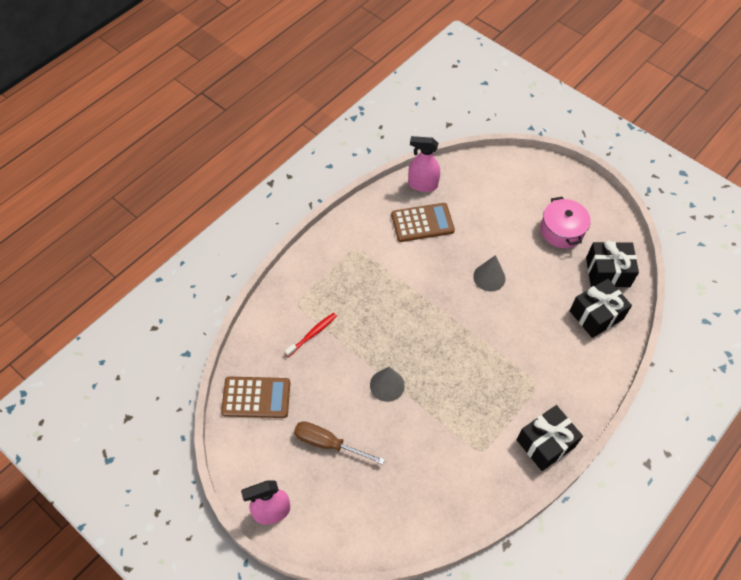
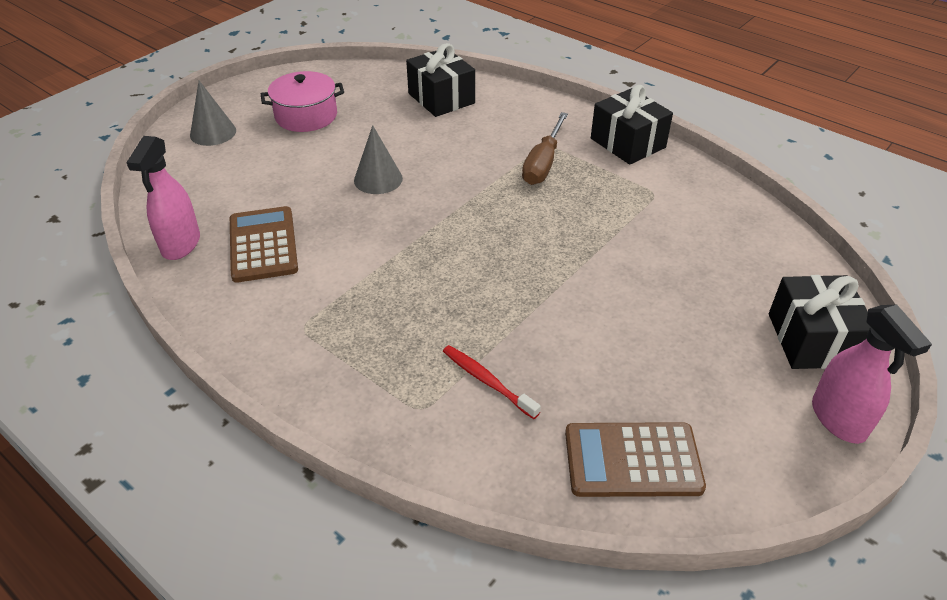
camera: 90 degrees left, 15 degrees down
(256, 397) = (632, 460): brown calculator -> brown calculator turned 90 degrees counterclockwise
(328, 444) = (693, 350): brown screwdriver -> brown screwdriver (543, 163)
(387, 385) = (573, 283): grey cone -> grey cone (213, 133)
(607, 272) = (377, 87): black gift -> black gift (811, 340)

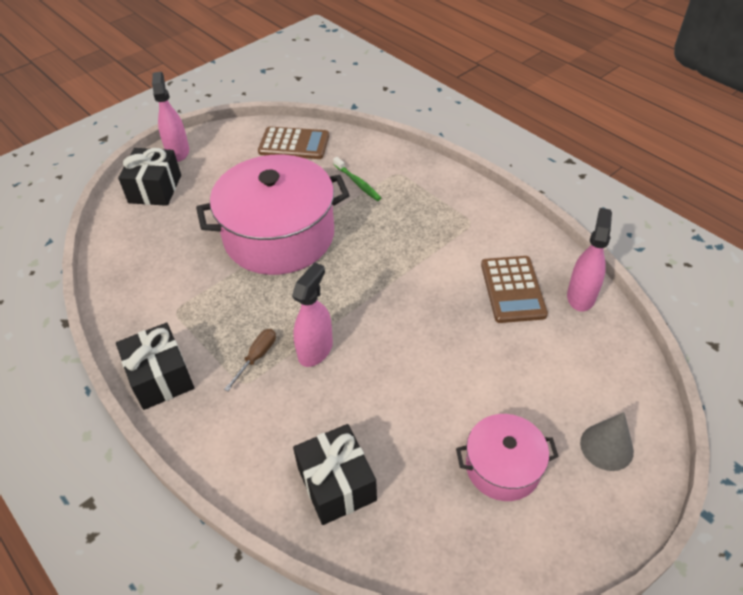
camera: 170 degrees left, 5 degrees up
(378, 179) = (418, 353): grey cone -> none
(485, 173) = (315, 350): none -> pink spray bottle
(487, 381) = (358, 183): red toothbrush -> green toothbrush
(543, 163) = (257, 357): brown screwdriver -> brown screwdriver, size x0.66
(577, 284) = (279, 236): none -> pink pot

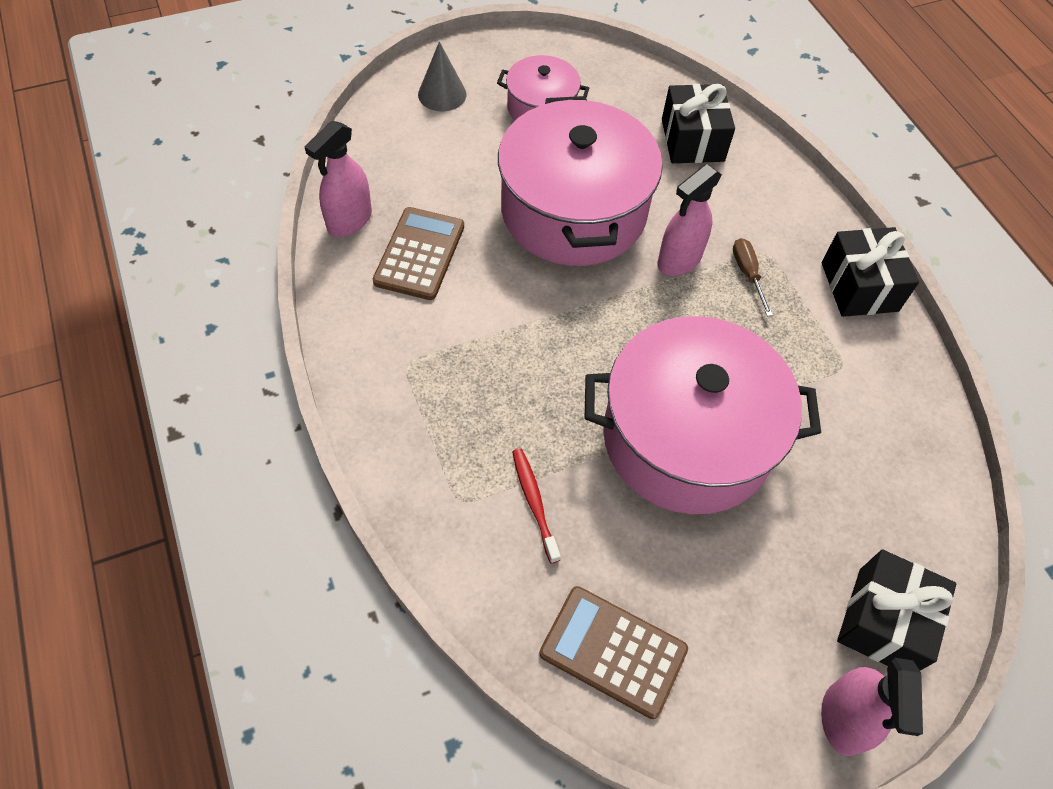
camera: 165 degrees left, 10 degrees up
(257, 357) = (747, 274): brown screwdriver -> brown screwdriver turned 120 degrees clockwise
(358, 183) = (534, 502): green toothbrush -> red toothbrush
(417, 364) = (573, 211): none -> pink pot

